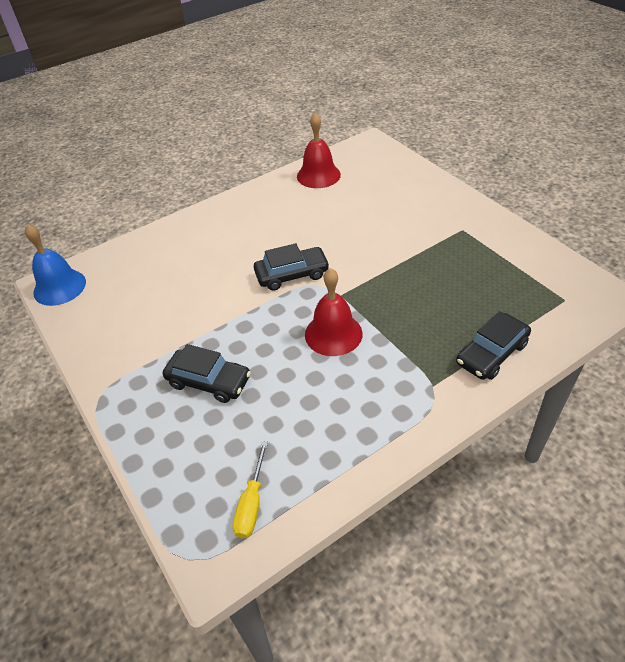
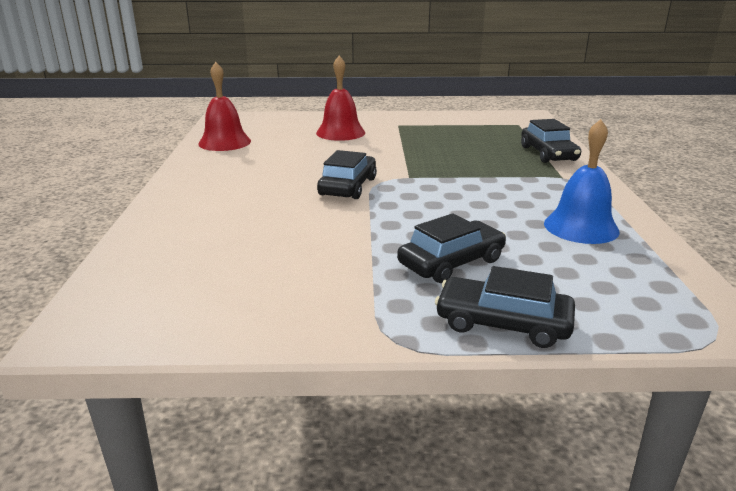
camera: 60 degrees left, 20 degrees down
(59, 287) = (104, 323): blue bell -> blue bell (581, 227)
(144, 437) = (503, 323): none -> black car
(251, 503) = (652, 283): yellow screwdriver -> none
(333, 334) = (457, 192): red bell -> red bell (340, 132)

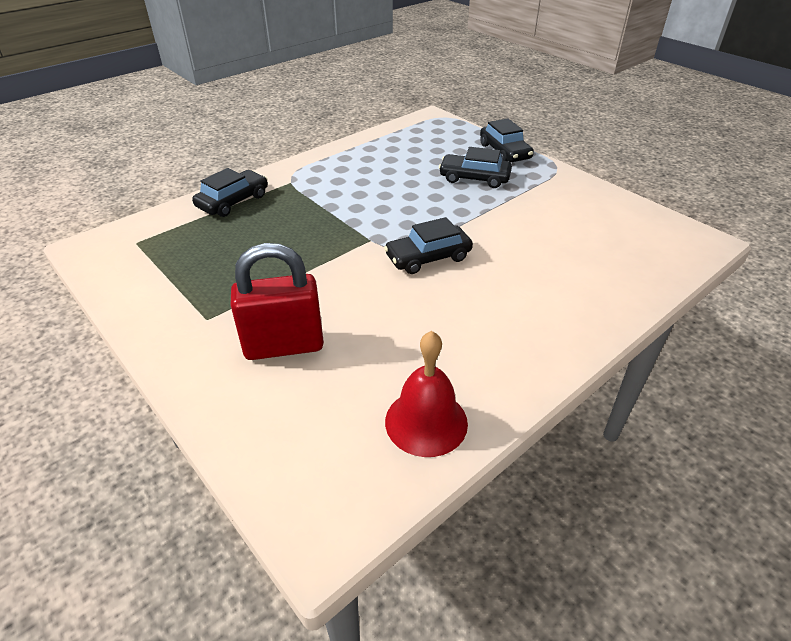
camera: 130 degrees left, 15 degrees up
(340, 132) = (284, 346): red bell -> red padlock
(581, 227) = (374, 158): blue bell -> none

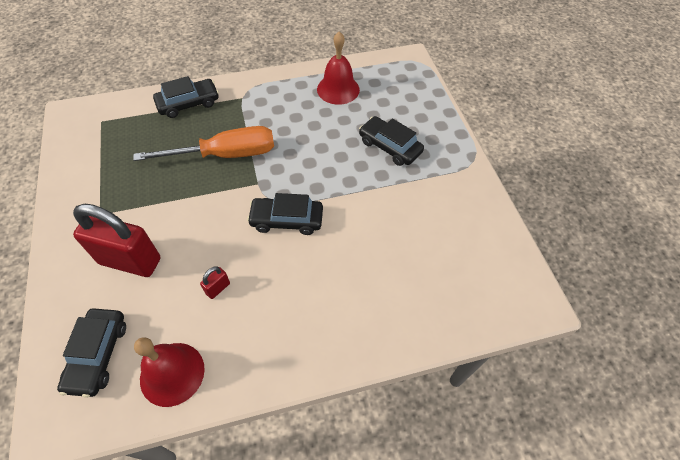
camera: 25 degrees right, 15 degrees up
(314, 228) = (225, 155): none -> orange screwdriver
(385, 152) = (338, 89): none -> red bell
(408, 333) = (218, 288): none -> red padlock
(504, 152) = (441, 124): black car -> black car (98, 355)

